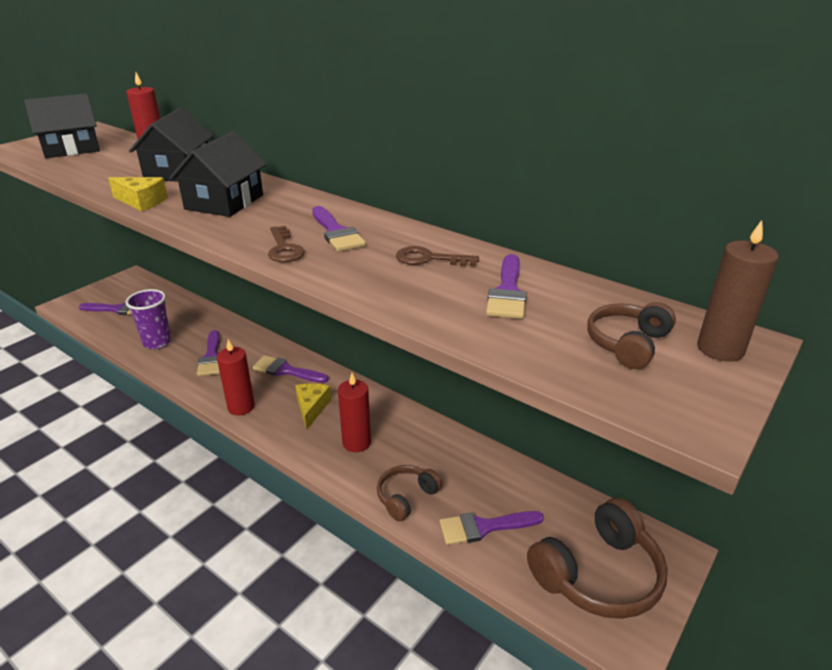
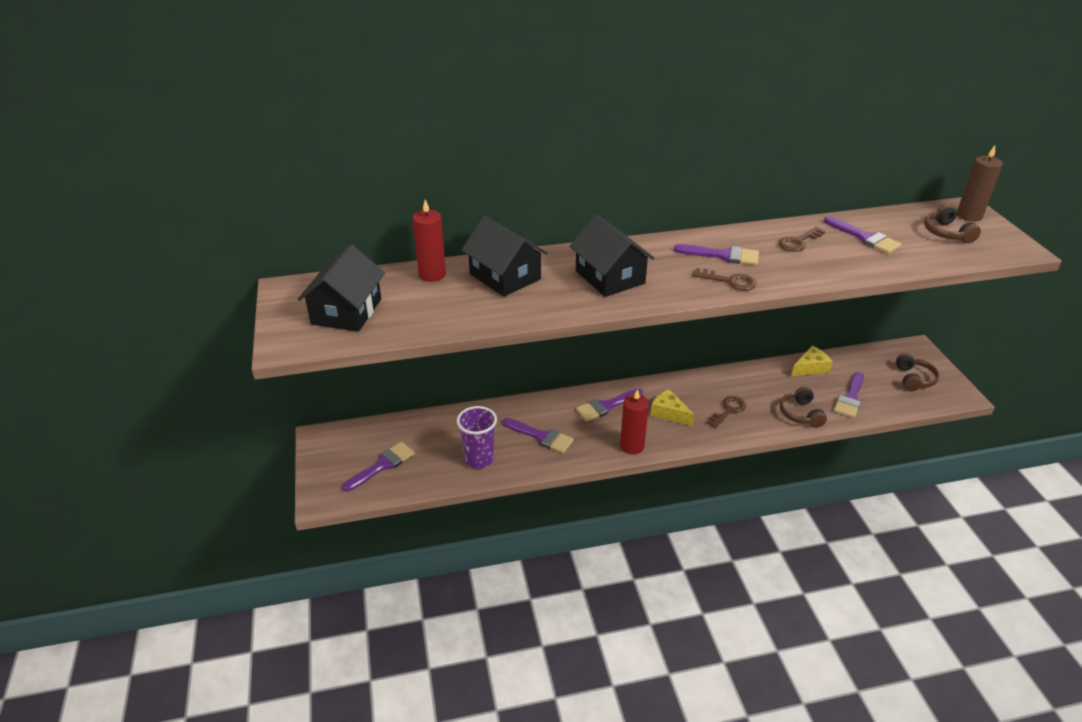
camera: 50 degrees left, 5 degrees up
(142, 202) = (561, 310): yellow cheese -> yellow cheese (810, 368)
(356, 442) = (728, 410): red candle -> brown key
(598, 574) = (914, 379): brown headphones -> brown headphones, size x0.56

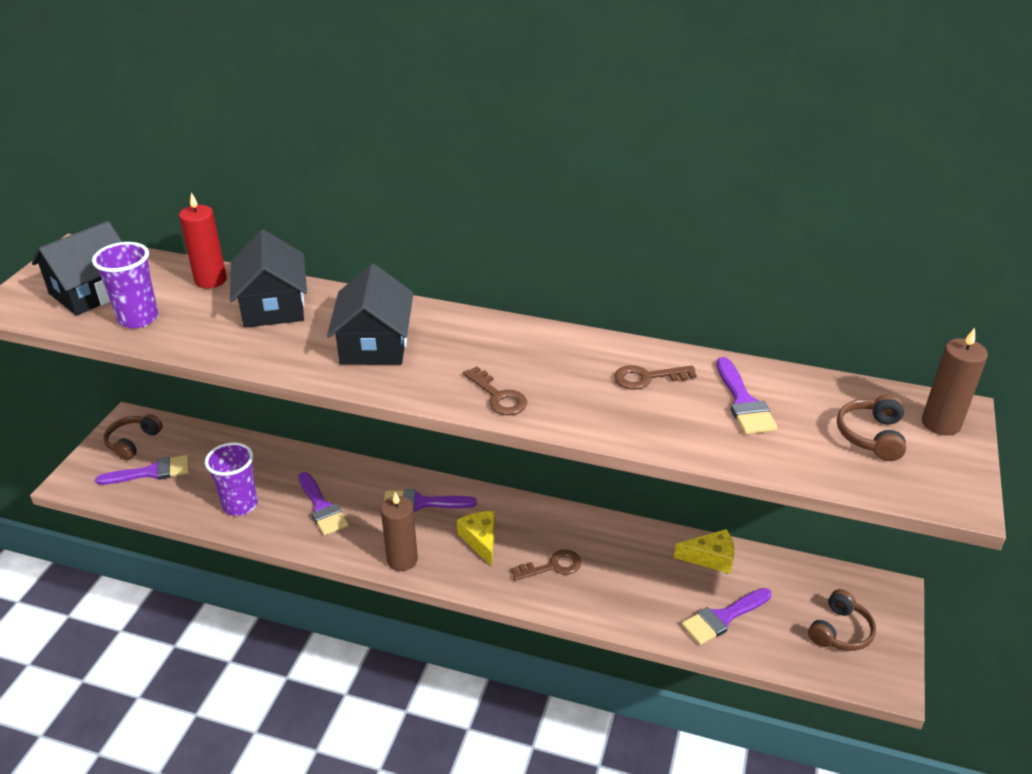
camera: 30 degrees right, 0 degrees up
(413, 317) = (138, 318): none -> purple cup
(632, 446) = (402, 559): red candle -> brown candle
(723, 255) = (532, 363): purple brush -> none
(800, 414) = (636, 609): brown headphones -> brown headphones (133, 442)

